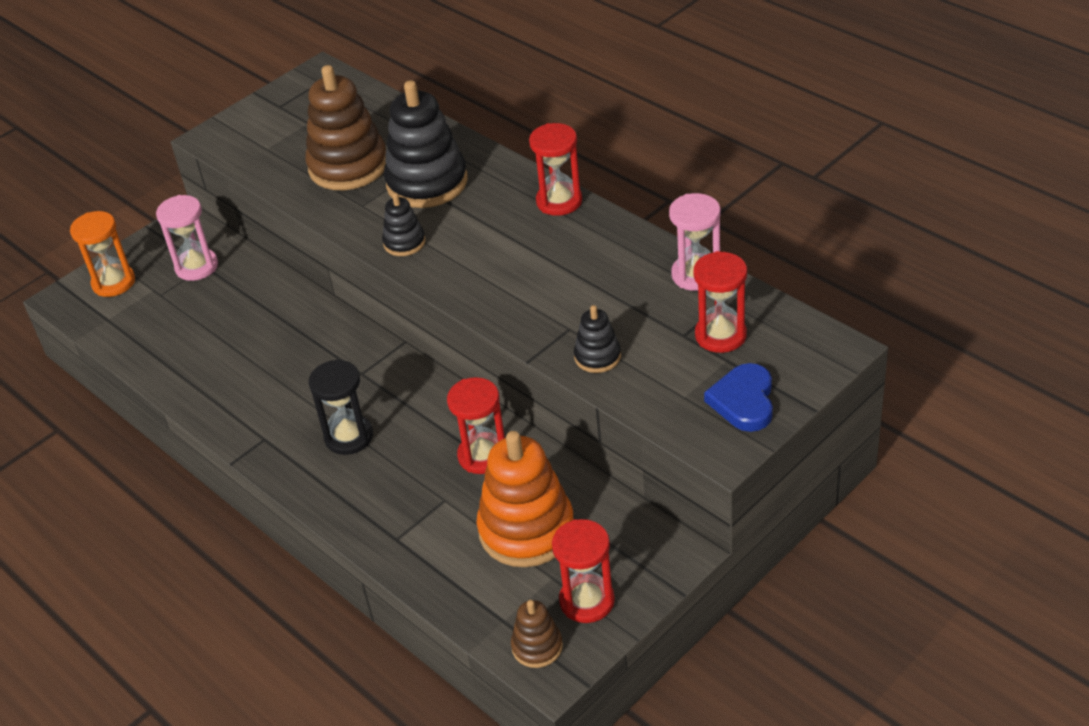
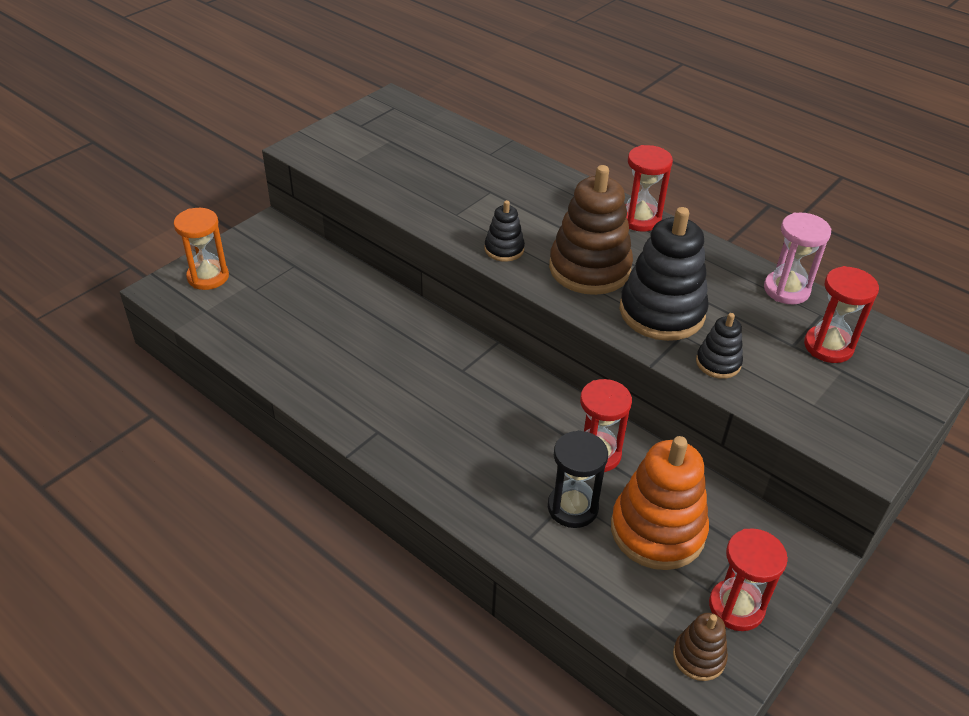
camera: 10 degrees left, 0 degrees up
(196, 267) = (287, 266): pink hourglass -> none
(348, 166) = (435, 179): brown stacking toy -> brown stacking toy (589, 269)
(349, 437) = (461, 432): black hourglass -> black hourglass (572, 507)
(427, 183) = (513, 197): black stacking toy -> black stacking toy (662, 312)
(743, 401) = (872, 410): blue heart -> none

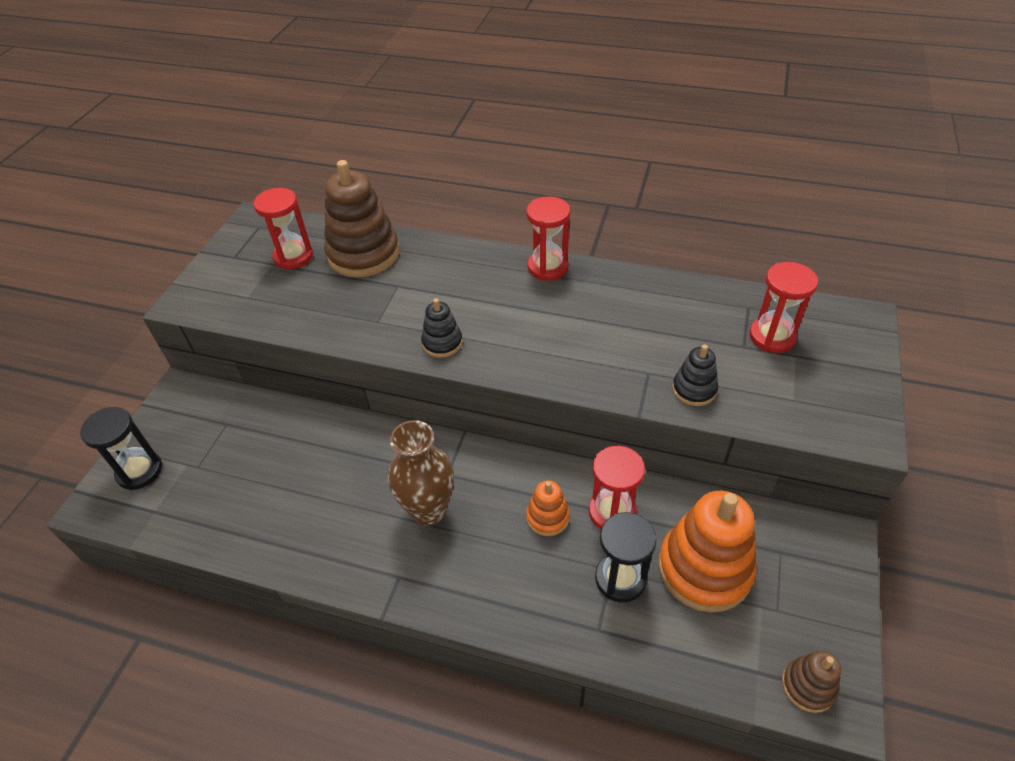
camera: 20 degrees left, 5 degrees up
(208, 277) = (140, 471): orange hourglass -> black hourglass
(430, 392) = (428, 510): none -> brown vase
(534, 436) = (547, 517): none -> orange stacking toy
(589, 269) = (531, 334): brown stacking toy -> brown stacking toy (363, 254)
(662, 312) = (618, 356): black stacking toy -> none
(736, 607) = (809, 617): red hourglass -> red hourglass (293, 256)
(786, 290) = (707, 293): pink hourglass -> none

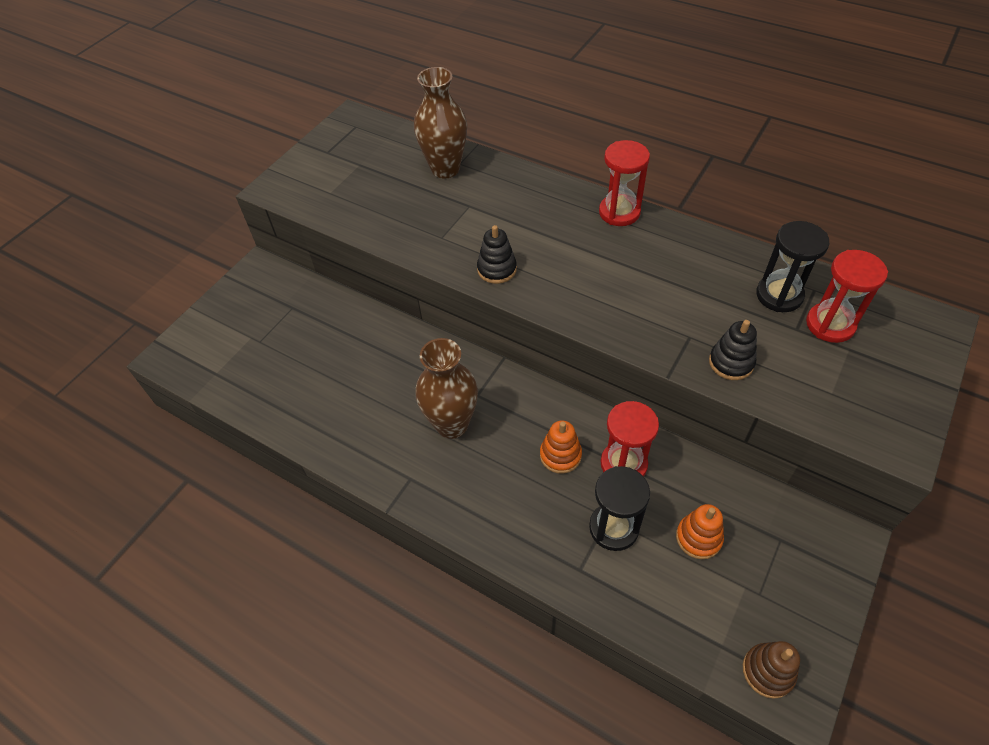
camera: 15 degrees right, 5 degrees up
(140, 471) = (211, 335): black hourglass -> black hourglass (779, 295)
(293, 256) = (380, 161): red hourglass -> none
(363, 254) = (445, 169): brown stacking toy -> brown vase
(704, 569) = (698, 538): orange stacking toy -> orange stacking toy, size x0.50

